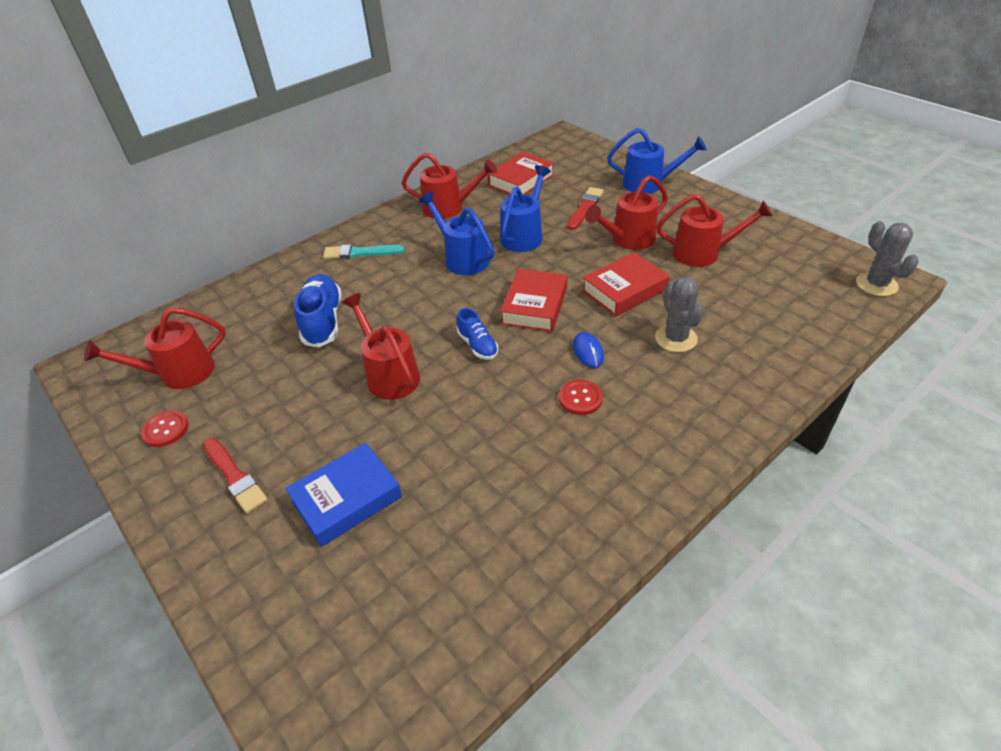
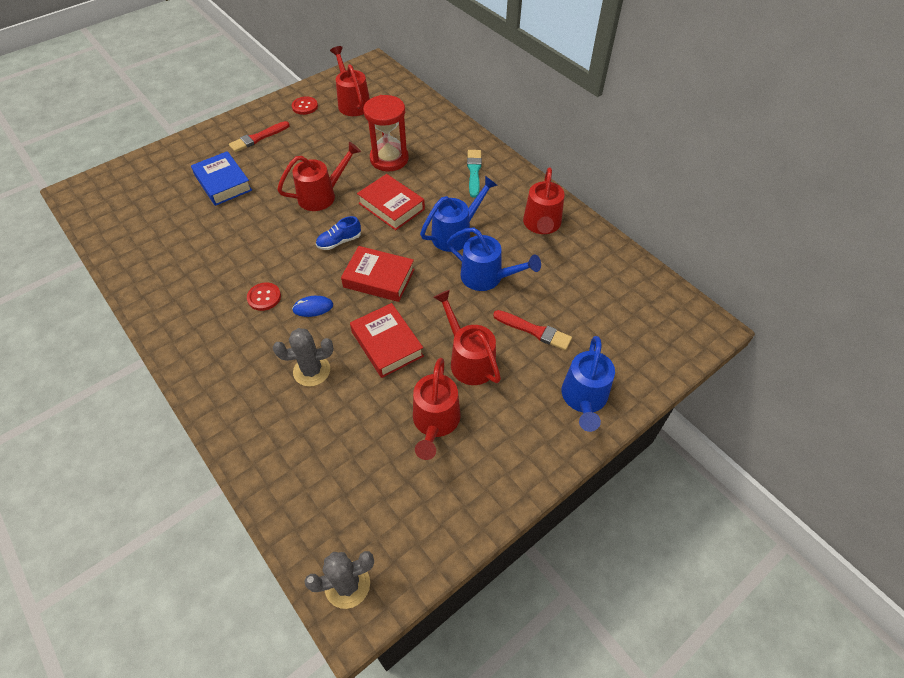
camera: 90 degrees right, 10 degrees up
(323, 321) = (389, 159): blue shoe -> red hourglass
(521, 180) = (594, 281): red book -> red book (391, 206)

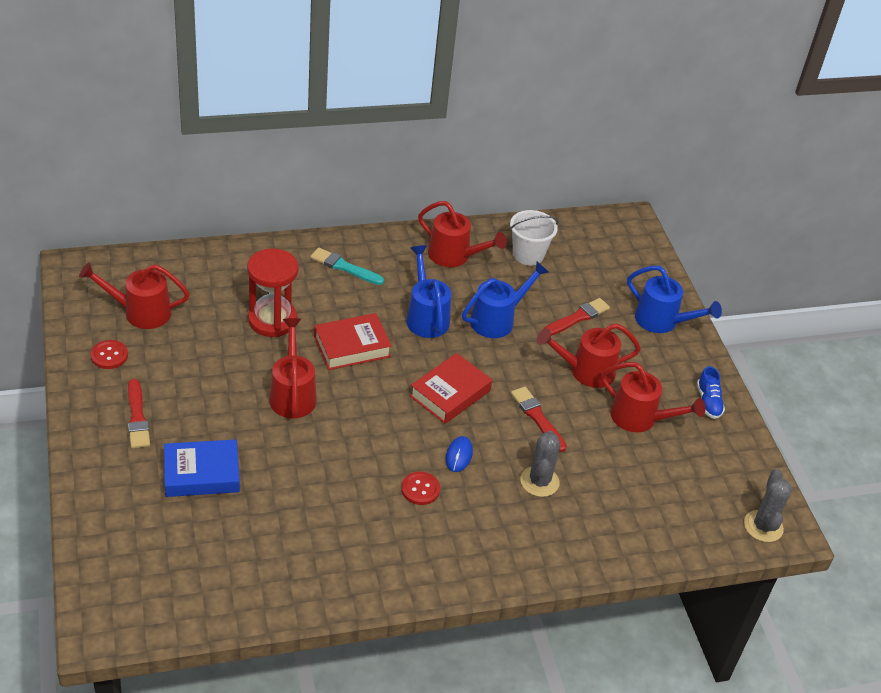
camera: 70 degrees left, 10 degrees down
(339, 241) = (377, 405): blue shoe -> blue shoe (708, 402)
(387, 344) = (537, 417): red book -> red brush
(587, 269) = (528, 255): none -> white bucket

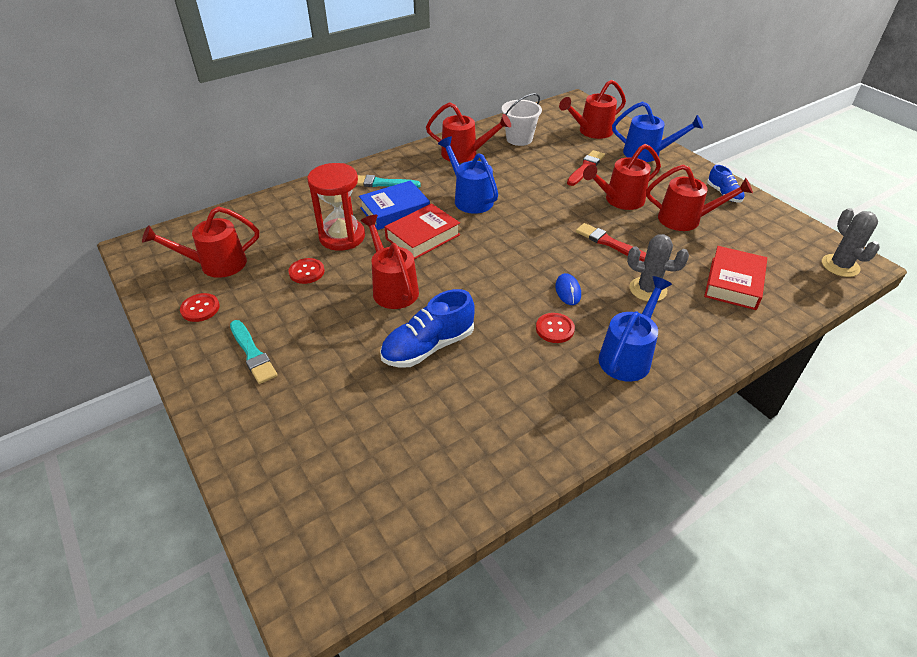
camera: 15 degrees left, 0 degrees up
(137, 417) = (252, 353): red brush -> turquoise brush
(202, 473) = (343, 384): blue book -> blue book (395, 210)
(220, 349) = (306, 272): none -> red button
(293, 465) = (428, 347): none -> blue shoe
(450, 393) = (527, 246): red book -> red book (733, 283)
(498, 319) = (527, 185): blue watering can -> blue watering can (628, 355)
(539, 481) = (648, 289): grey cactus -> grey cactus turned 60 degrees counterclockwise
(618, 270) = (591, 131): none -> red watering can

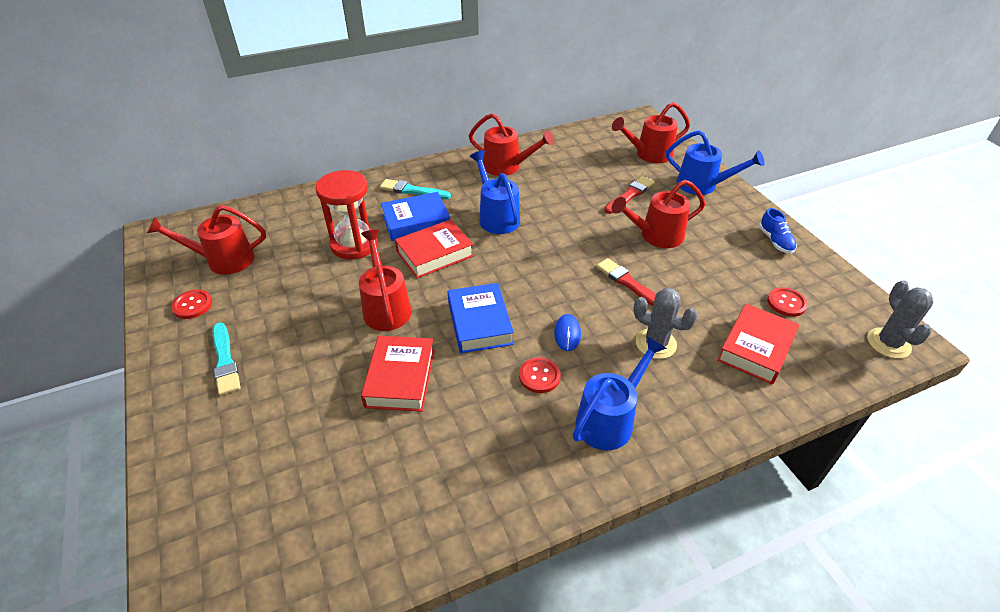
camera: 10 degrees right, 0 degrees up
(306, 272) = (307, 279): red button -> red button (786, 303)
(428, 347) = (400, 378): blue shoe -> red book
(485, 291) = (479, 323): none -> blue book
(519, 139) = (569, 155): white bucket -> none
(686, 220) = (723, 267): red watering can -> none

